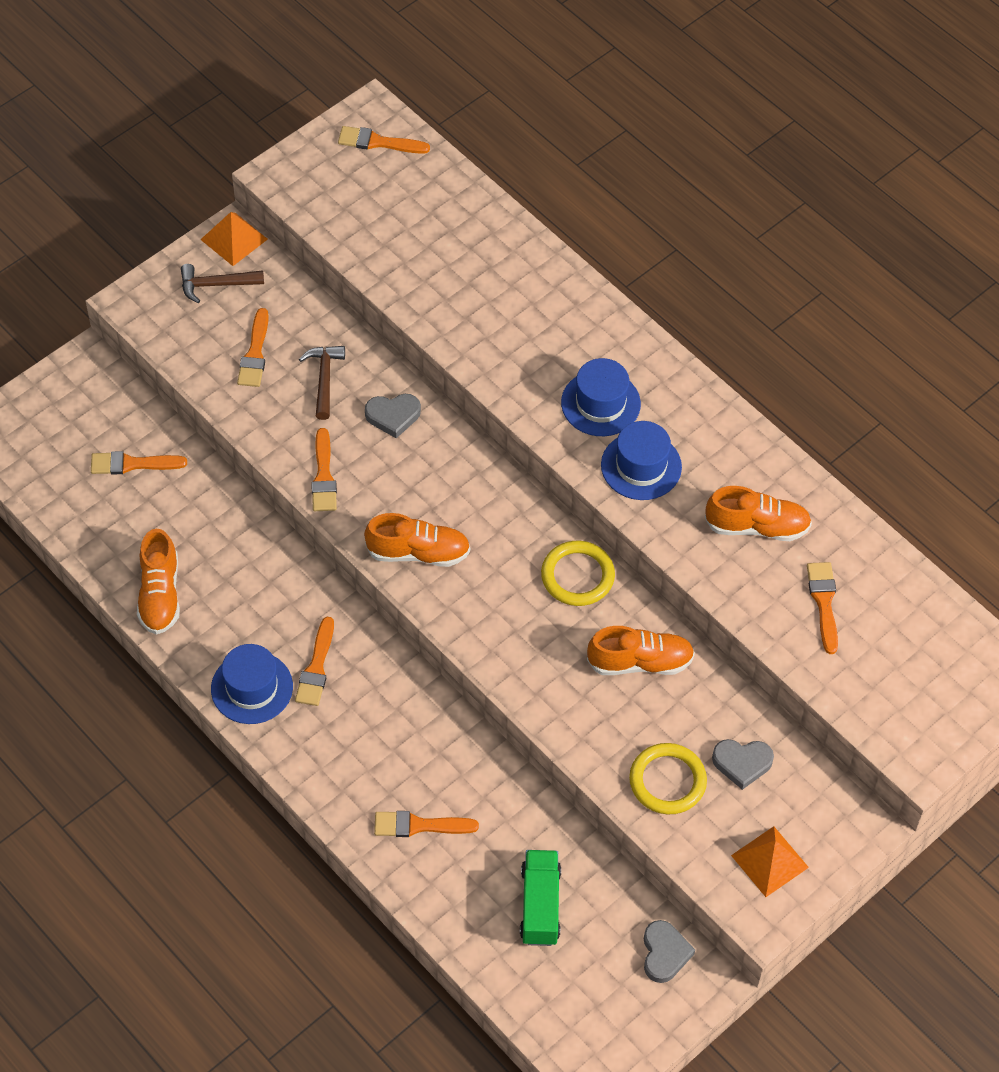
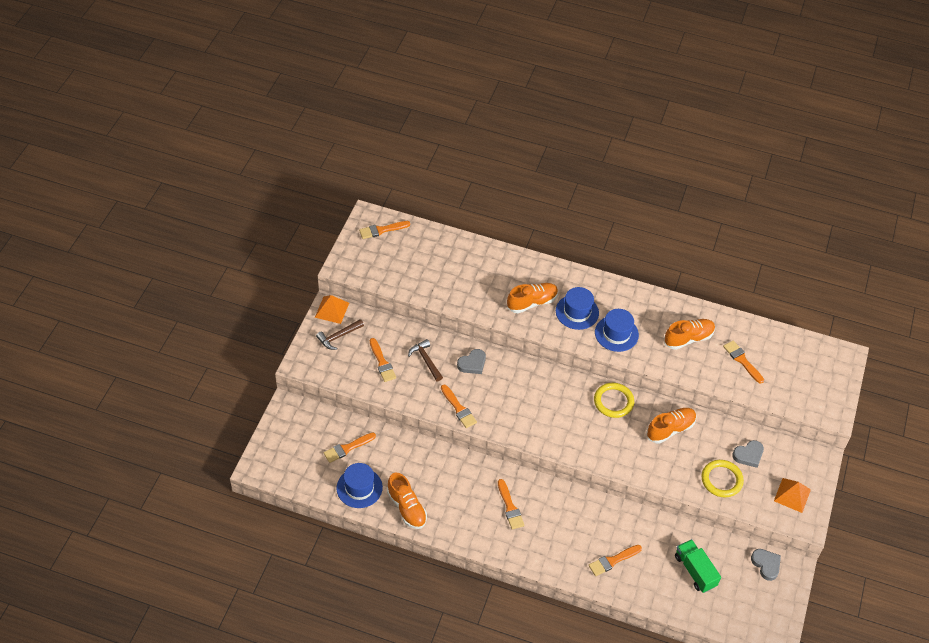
camera: 30 degrees left, 5 degrees down
(252, 688) = (485, 533): blue hat -> blue hat (359, 488)
(418, 552) = (531, 425): orange shoe -> orange shoe (532, 302)

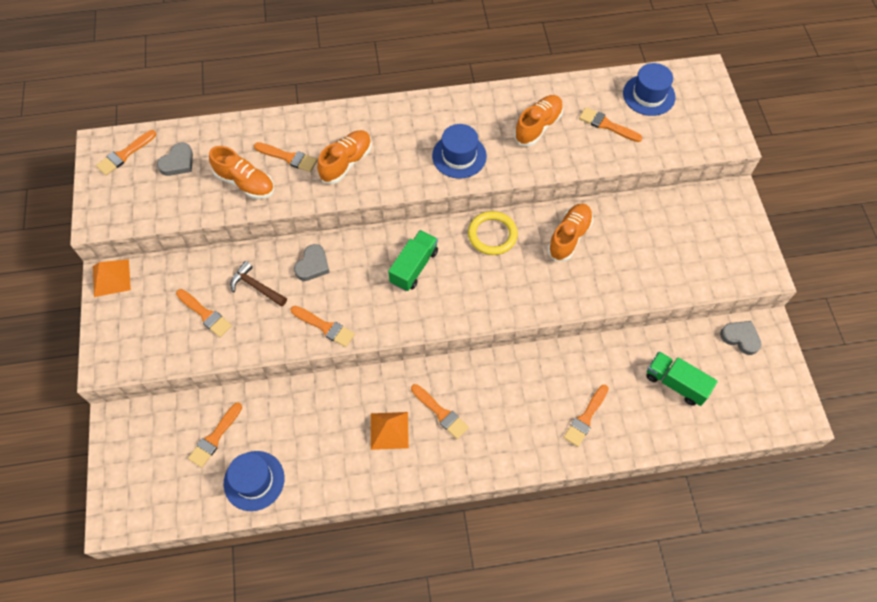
camera: 25 degrees left, 10 degrees up
(338, 337) = (135, 307): brown hammer -> none
(407, 508) = (323, 476): orange shoe -> orange shoe (245, 183)
(493, 281) = (288, 157): none -> orange brush
(543, 397) = (414, 267): none -> green truck
(577, 312) = (402, 151): blue hat -> blue hat (648, 95)
(721, 480) = (654, 268): yellow ring -> none
(748, 455) = (664, 226): grey heart -> grey heart (178, 162)
(792, 495) = (732, 249): orange pyramid -> orange pyramid (389, 430)

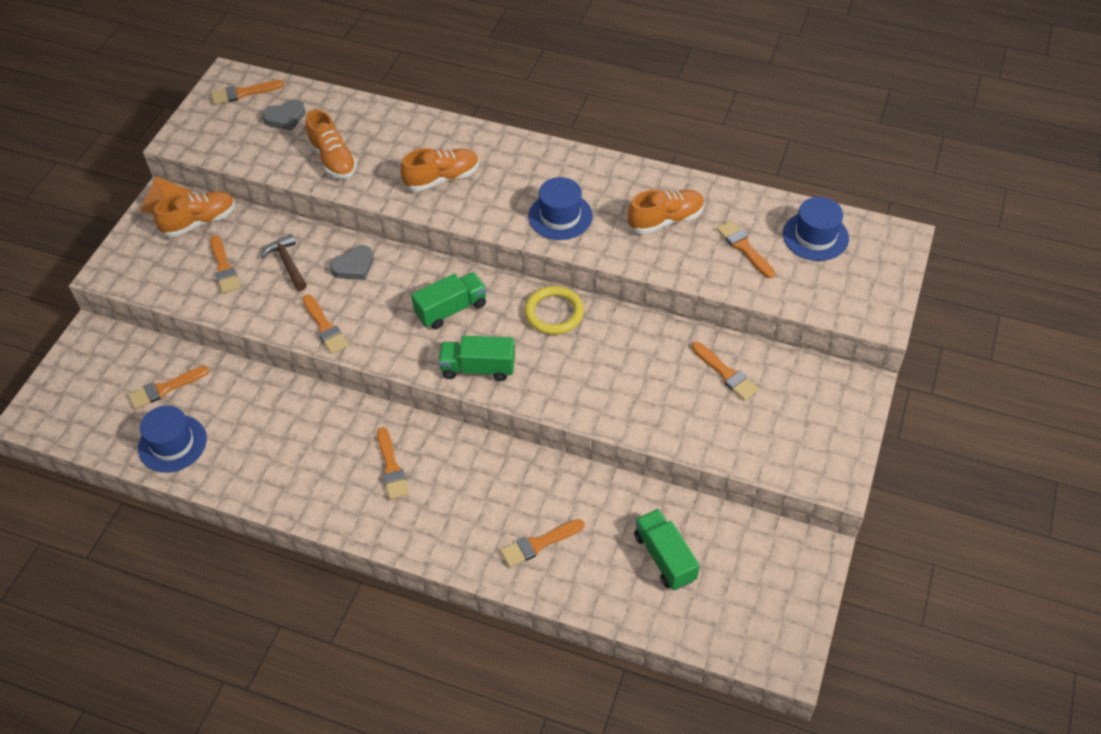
camera: 30 degrees right, 10 degrees down
(288, 157) = (389, 152): orange brush -> orange brush (726, 373)
(389, 430) = (329, 459): orange pyramid -> none
(466, 305) = (478, 368): none -> green truck
(569, 237) = (635, 349): orange shoe -> orange shoe (199, 222)
(740, 338) = (776, 546): grey heart -> none

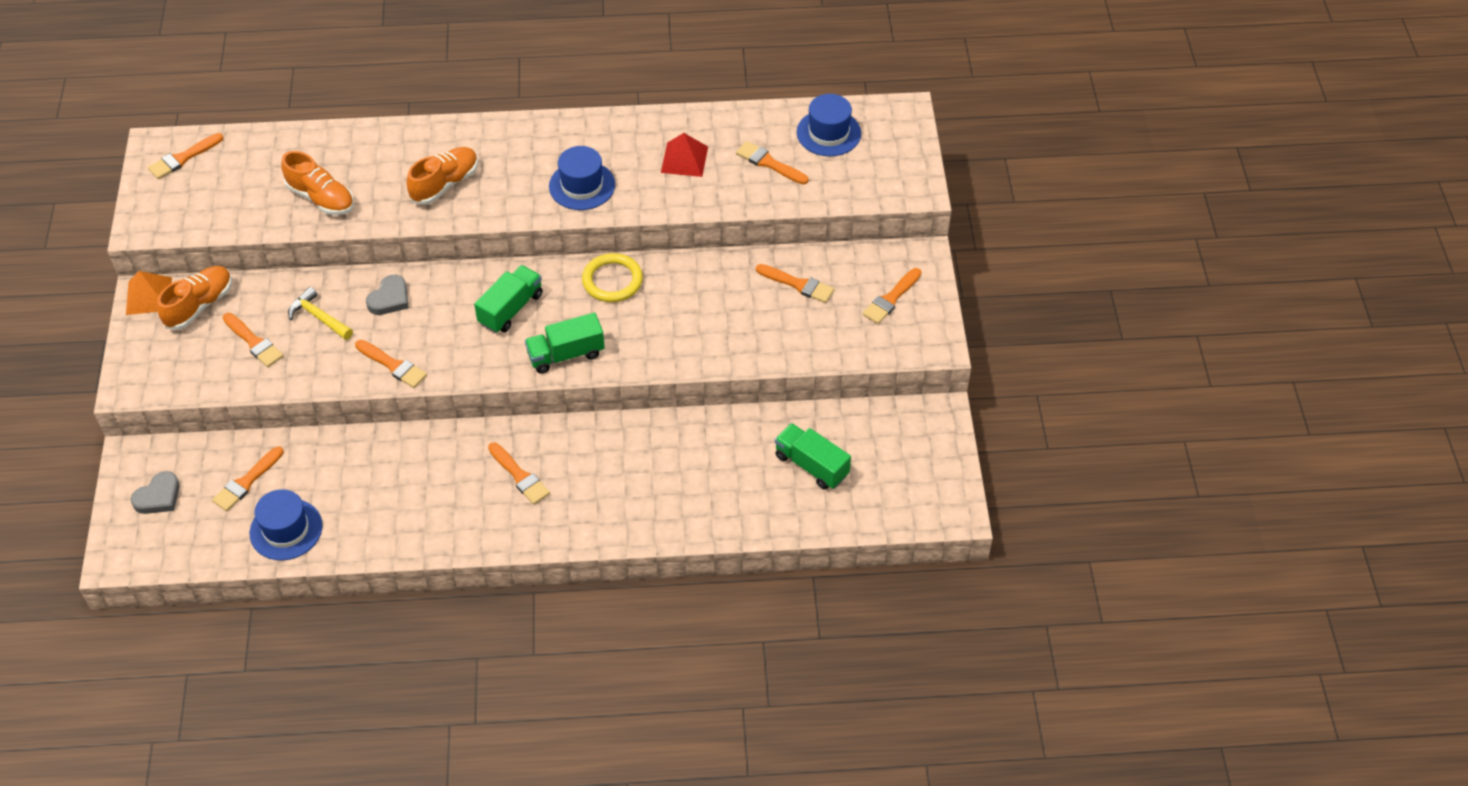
camera: 25 degrees left, 0 degrees up
(285, 118) = (245, 171): grey heart -> grey heart (158, 497)
(287, 263) = (319, 317): brown hammer -> yellow hammer
(539, 544) = (693, 494): orange brush -> orange brush (891, 298)
(665, 220) = (684, 159): orange shoe -> red pyramid

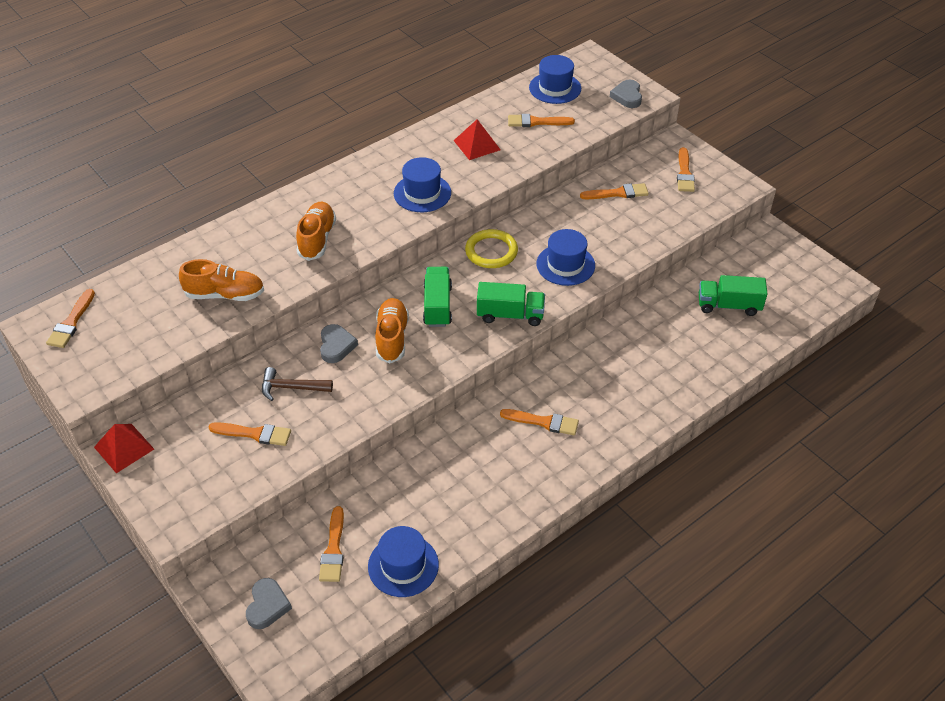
camera: 35 degrees left, 5 degrees down
(149, 296) = (124, 448): orange pyramid -> red pyramid
(199, 305) = (178, 431): orange shoe -> orange shoe (392, 338)
(319, 317) = (291, 388): yellow hammer -> brown hammer
(393, 365) = (387, 390): orange brush -> none
(566, 354) = (510, 315): green truck -> green truck turned 120 degrees counterclockwise
(667, 332) = (565, 265): none -> blue hat
(894, 180) = (627, 96): none -> grey heart

